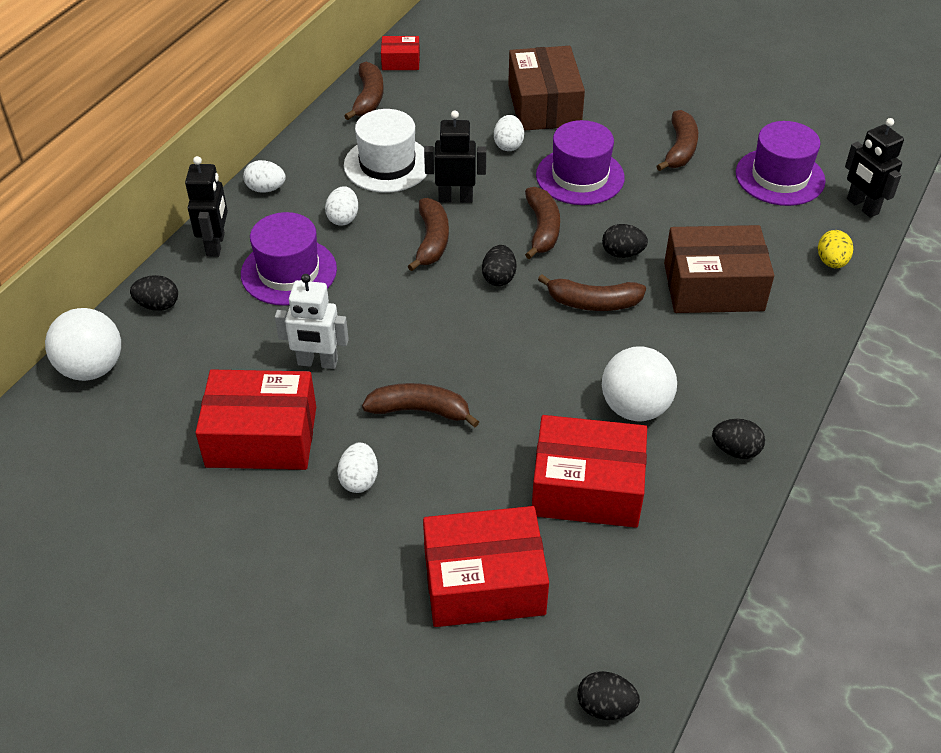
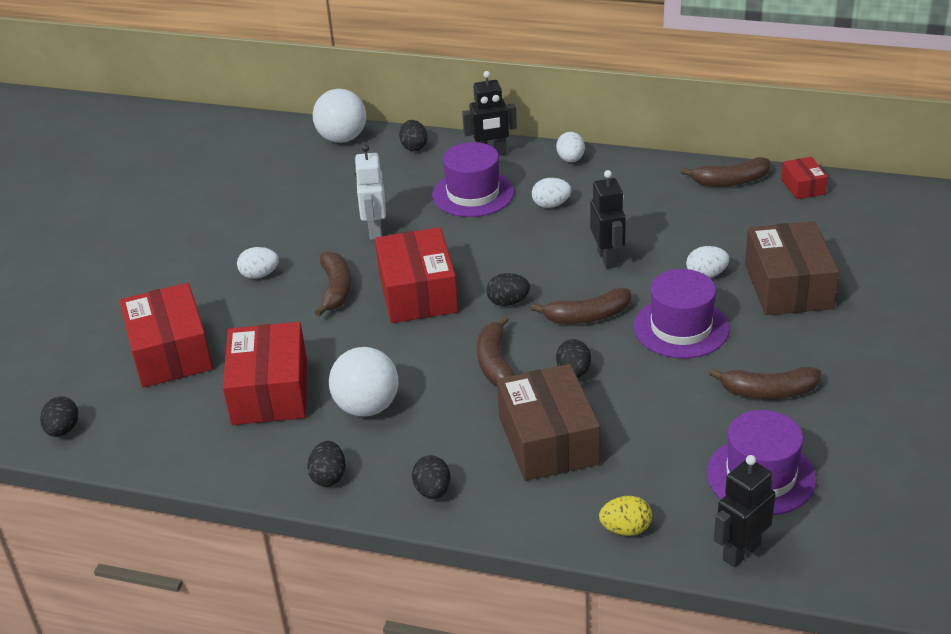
camera: 80 degrees right, 10 degrees down
(261, 436) = (293, 223): red box -> red box (418, 293)
(387, 164) = (637, 212): white hat -> none
(432, 241) = (542, 256): brown banana -> none
(544, 105) = (788, 286): brown box -> brown box turned 75 degrees counterclockwise
(768, 375) = (433, 491): none -> black egg

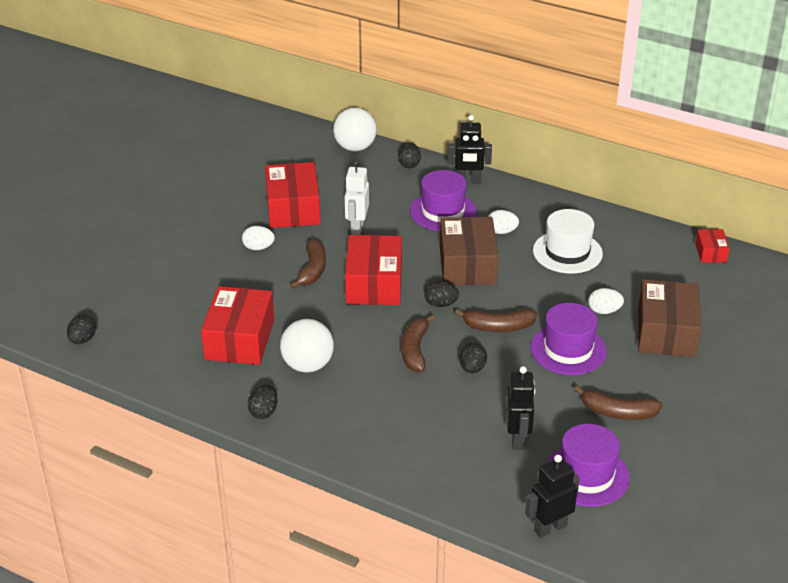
camera: 10 degrees right, 0 degrees up
(170, 352) = (175, 296): red box -> red box (293, 208)
(433, 491) = (336, 437): black egg -> none
(548, 440) = (435, 417): brown box -> brown box (467, 265)
(570, 159) = (530, 197): white egg -> none
(607, 258) = (531, 283): black robot -> black robot (518, 439)
(625, 529) = (469, 494): yellow egg -> none
(637, 215) = (567, 252): none -> white hat
(730, 181) = (653, 238): brown banana -> none

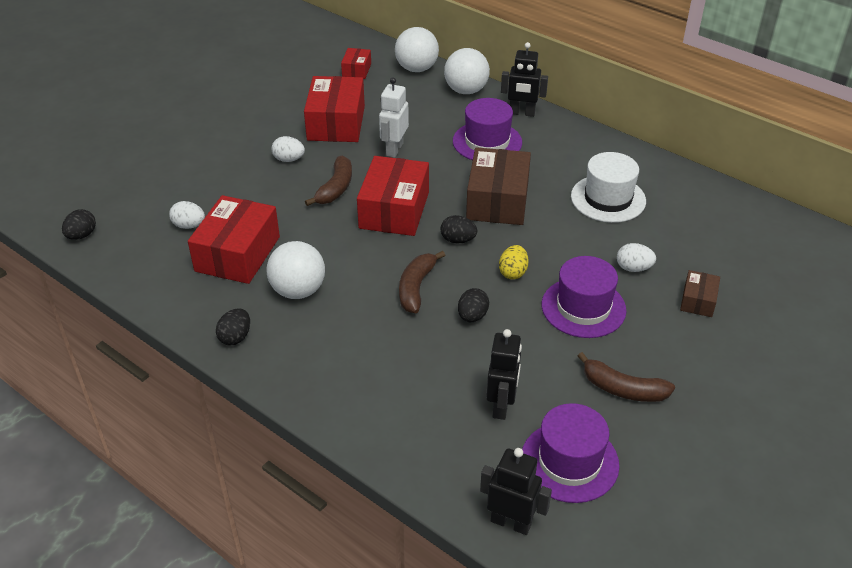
camera: 10 degrees right, 5 degrees up
(409, 164) = (466, 90): black egg -> white ball
(498, 327) = (513, 272): brown banana -> yellow egg
(501, 232) = (543, 169): white egg -> white egg (189, 225)
(550, 528) = (511, 522): black robot -> black robot turned 45 degrees clockwise
(666, 332) = (698, 301): brown box -> brown box, size x0.50
(710, 253) = (766, 216): red box -> red box (356, 70)

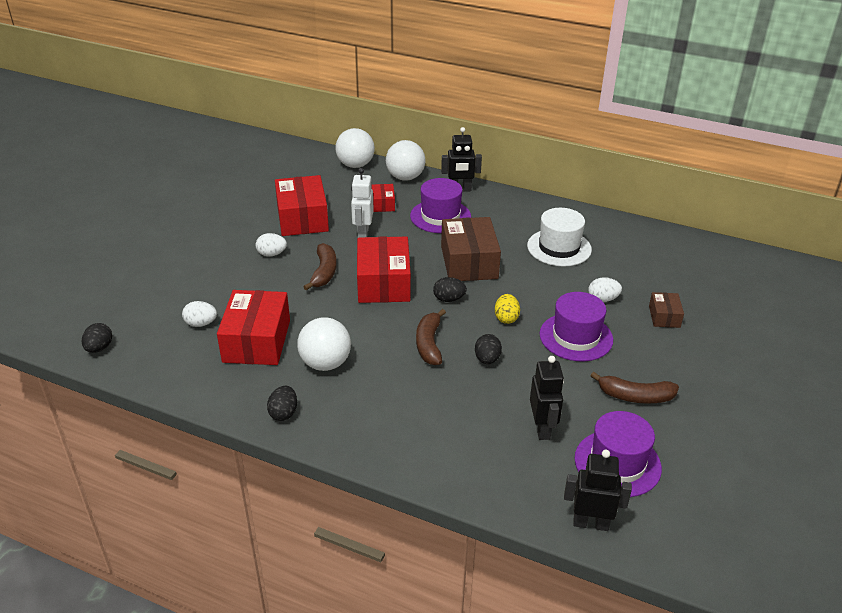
camera: 15 degrees left, 5 degrees down
(356, 70) = (303, 172): red box -> red box (383, 204)

